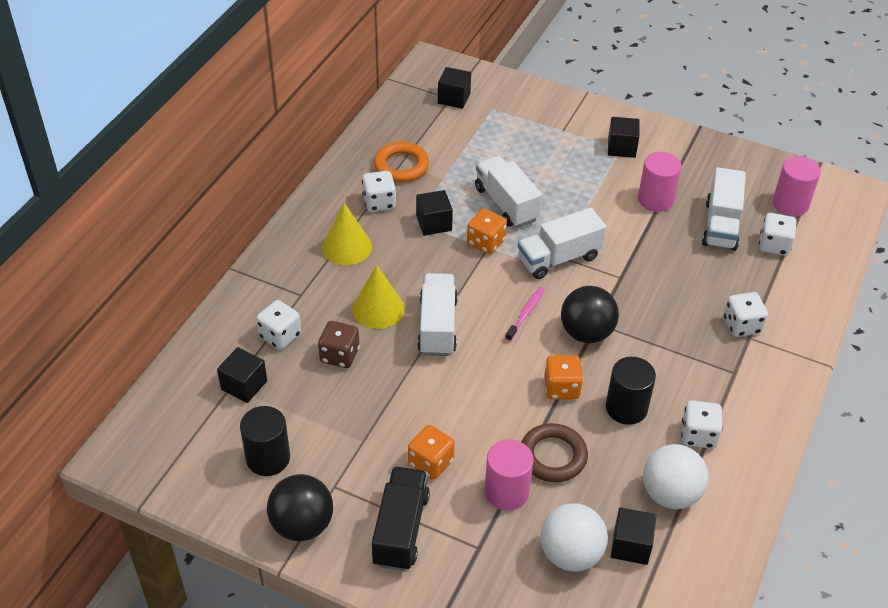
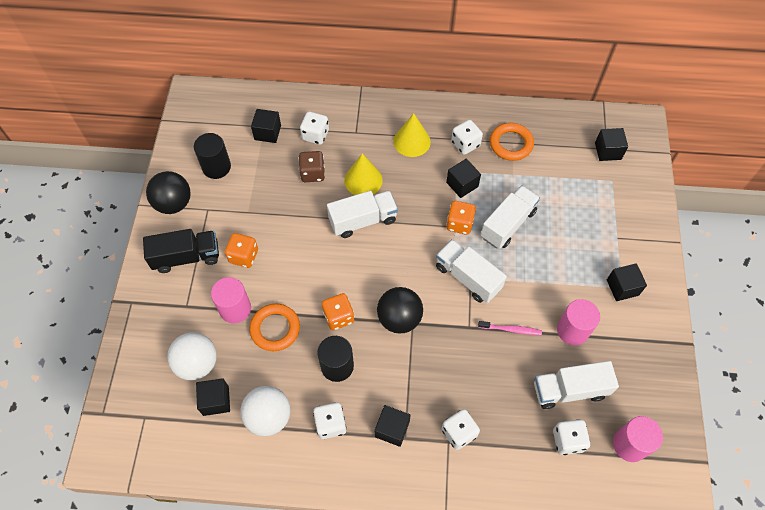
camera: 70 degrees right, 15 degrees up
(526, 313) = (400, 272): pink toothbrush -> pink toothbrush (511, 329)
(553, 456) = (275, 329): brown ring -> orange ring
(721, 380) = (392, 429): none -> black cube

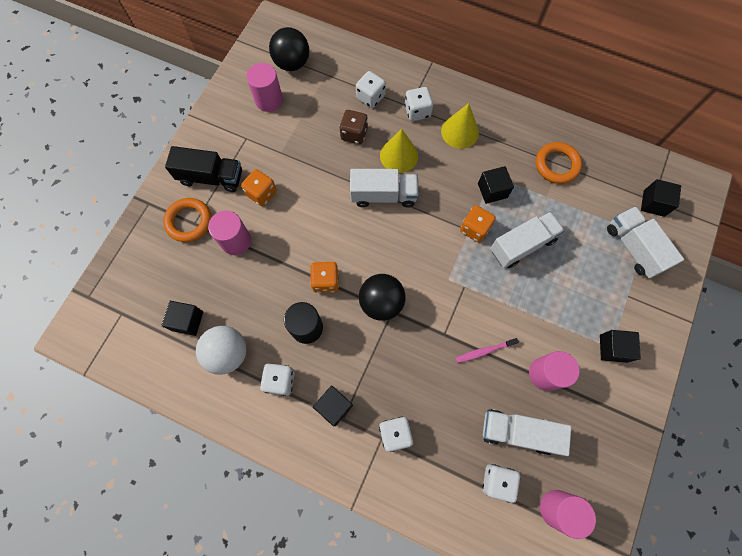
camera: 20 degrees right, 10 degrees up
(173, 203) = (218, 123): black ball -> black ball (292, 63)
(197, 363) = (184, 280): white ball -> none
(216, 167) = (269, 100): black cylinder -> pink cylinder
(267, 132) = (327, 81): black cube -> none
(275, 329) = (264, 272): orange ring -> orange ring (189, 221)
(465, 144) = (511, 151): white dice -> white dice (417, 111)
(467, 277) = (462, 285): white truck -> white truck (633, 247)
(511, 329) = (484, 351): pink toothbrush -> pink toothbrush turned 135 degrees clockwise

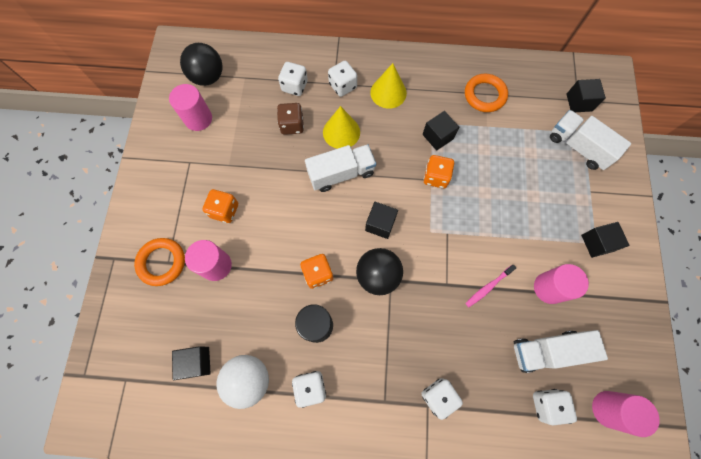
camera: 20 degrees left, 0 degrees up
(211, 177) = (168, 211): black truck -> none
(334, 406) = (371, 392): black cube -> black cube (380, 224)
(522, 245) = (483, 177): white truck -> none

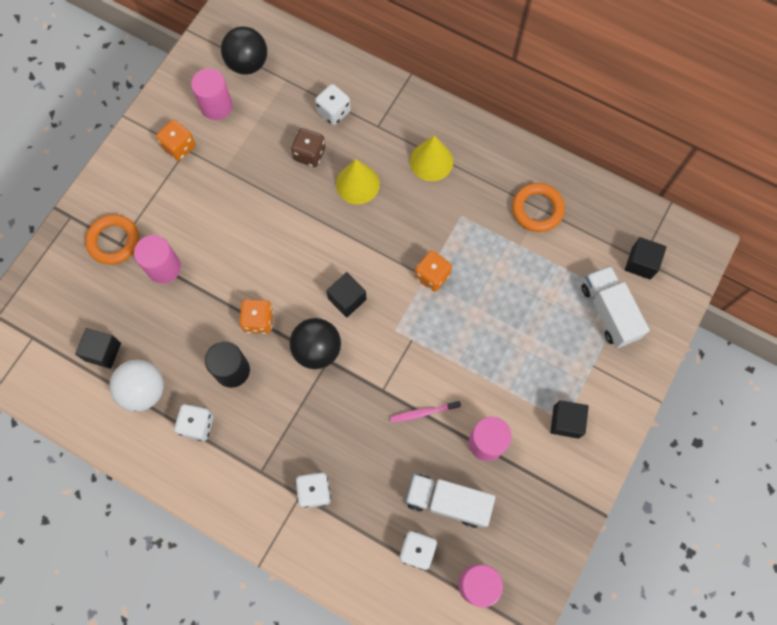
camera: 25 degrees right, 0 degrees up
(224, 210) = (198, 215): orange dice -> orange dice (179, 147)
(341, 174) = (334, 229): white truck -> none
(343, 86) = (385, 133): white dice -> none
(438, 136) = (458, 233): black cube -> none

